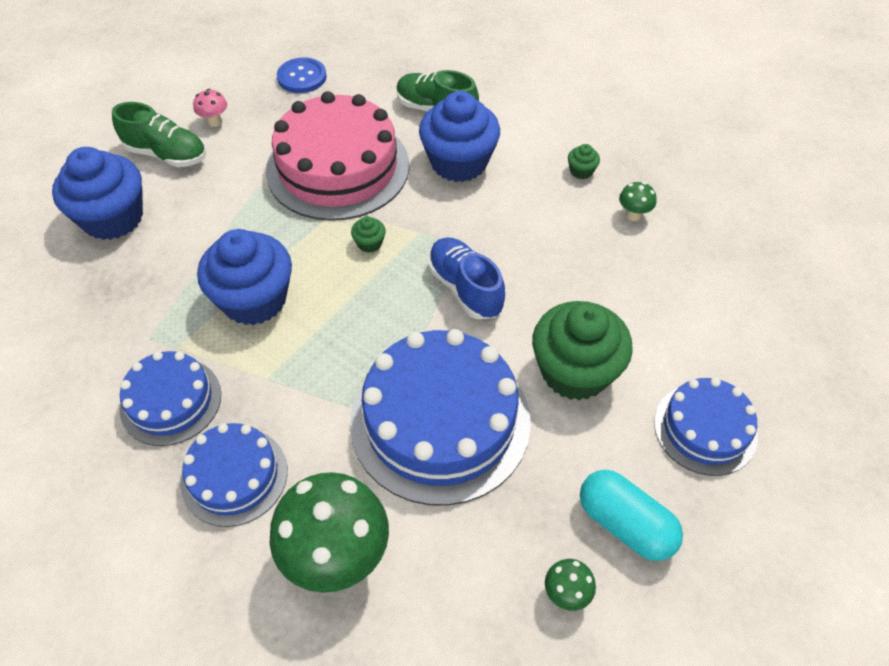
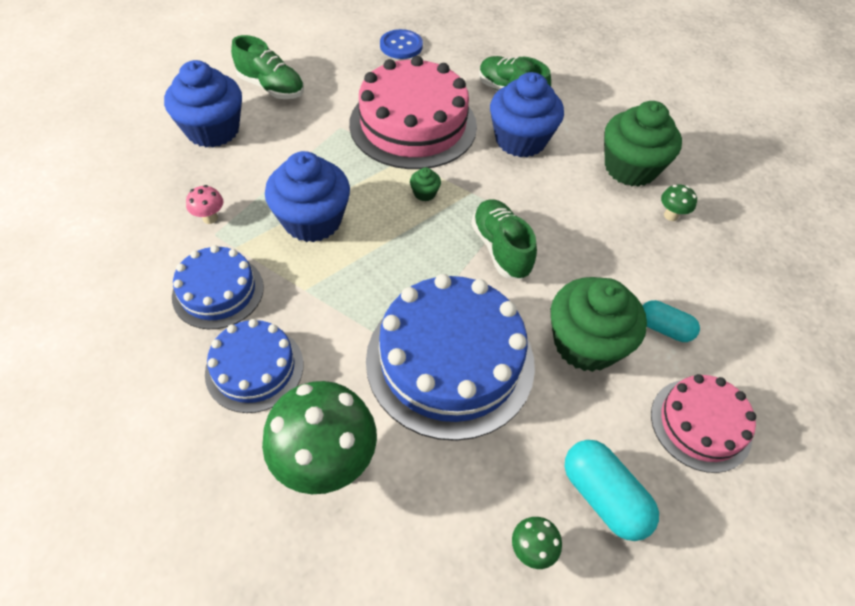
camera: 10 degrees right, 0 degrees up
(215, 122) = (318, 69): pink mushroom -> pink mushroom (210, 218)
(465, 288) = (500, 249): blue shoe -> green shoe
(581, 171) = (630, 168): green cupcake -> green cupcake, size x2.49
(650, 338) = (664, 328): none -> turquoise capsule
(705, 428) = (700, 424): blue cake -> pink cake

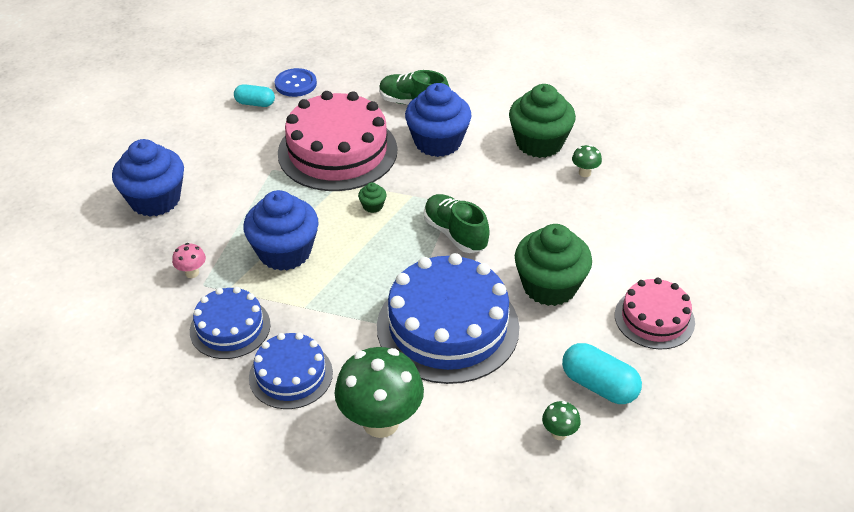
camera: 15 degrees left, 10 degrees down
(271, 87) = (191, 149): green shoe -> none
(664, 328) = (606, 259): turquoise capsule -> turquoise capsule (255, 103)

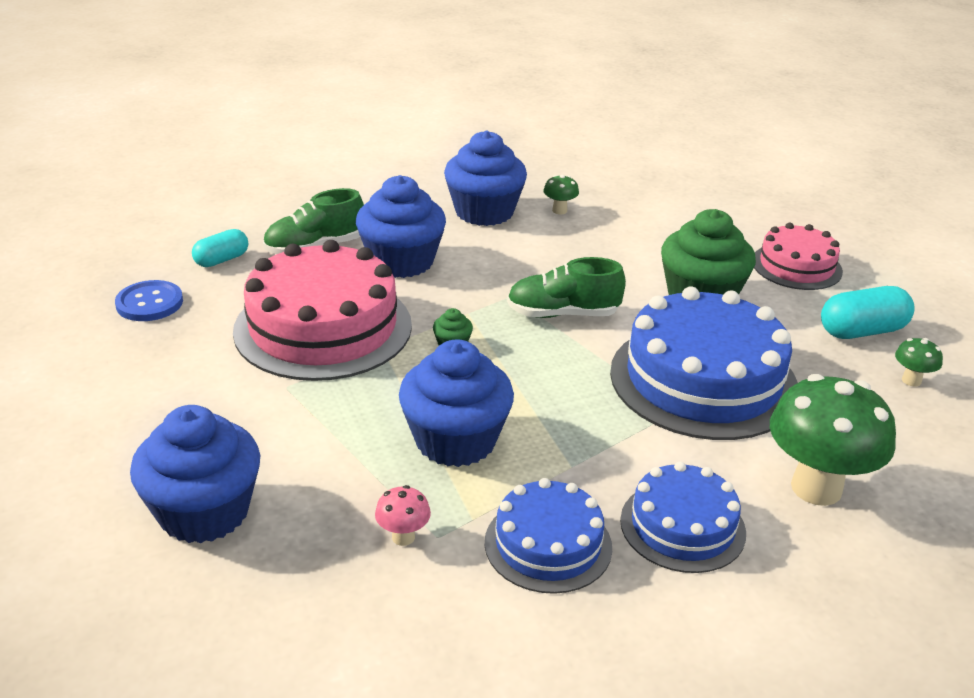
camera: 55 degrees left, 10 degrees down
(255, 103) = (136, 347): turquoise capsule -> turquoise capsule (222, 260)
(539, 143) = (484, 212): green cupcake -> blue cupcake

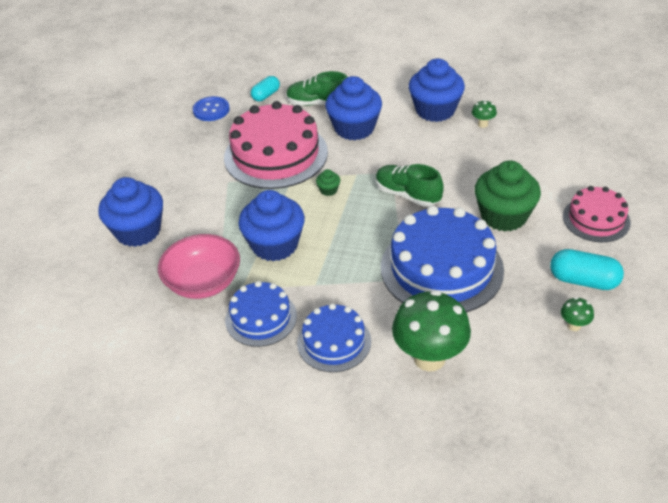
camera: 40 degrees right, 10 degrees up
(222, 260) = (266, 95): turquoise capsule -> turquoise capsule turned 45 degrees counterclockwise
(403, 537) = (203, 282): pink mushroom -> pink bowl

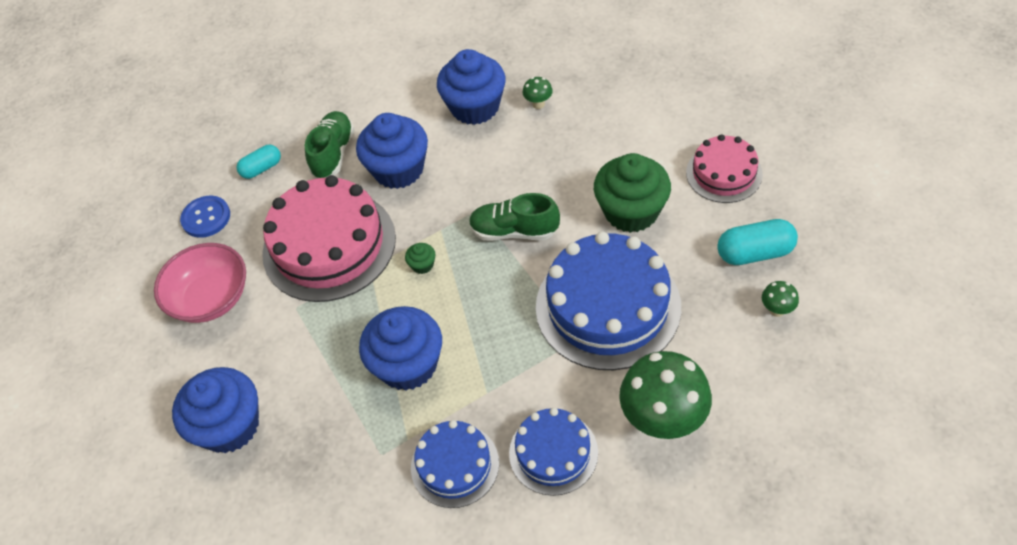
camera: 25 degrees left, 10 degrees up
(203, 282) = (358, 454): pink bowl -> pink bowl (211, 298)
(266, 95) = (262, 168): turquoise capsule -> turquoise capsule turned 45 degrees clockwise
(318, 103) = (333, 154): green shoe -> green shoe turned 120 degrees clockwise

